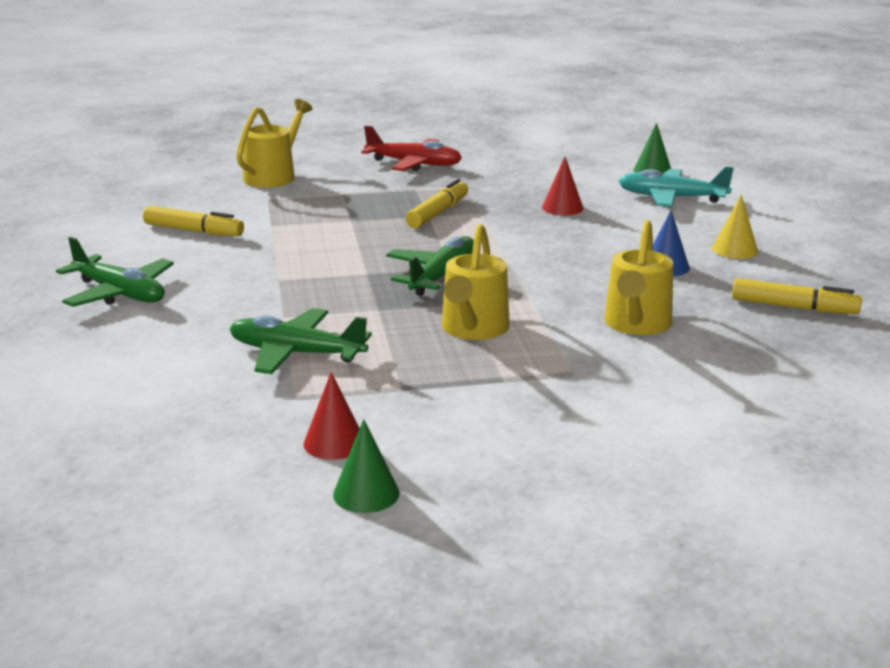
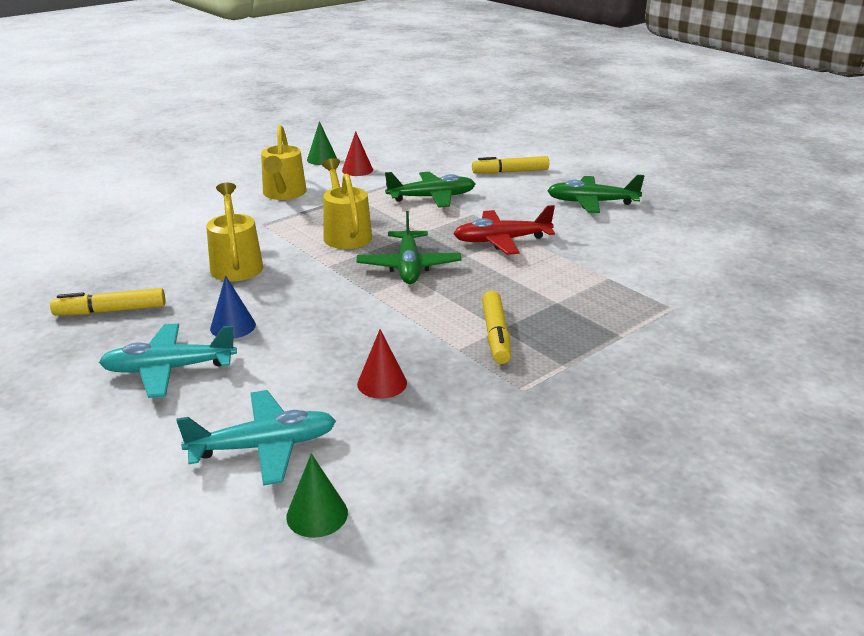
camera: 150 degrees right, 5 degrees up
(194, 231) = (650, 256): yellow marker -> yellow marker (510, 172)
(274, 176) = (726, 340): yellow watering can -> yellow watering can (284, 194)
(414, 164) = (630, 414): red plane -> red plane (501, 240)
(735, 250) = (169, 369): yellow cone -> turquoise plane

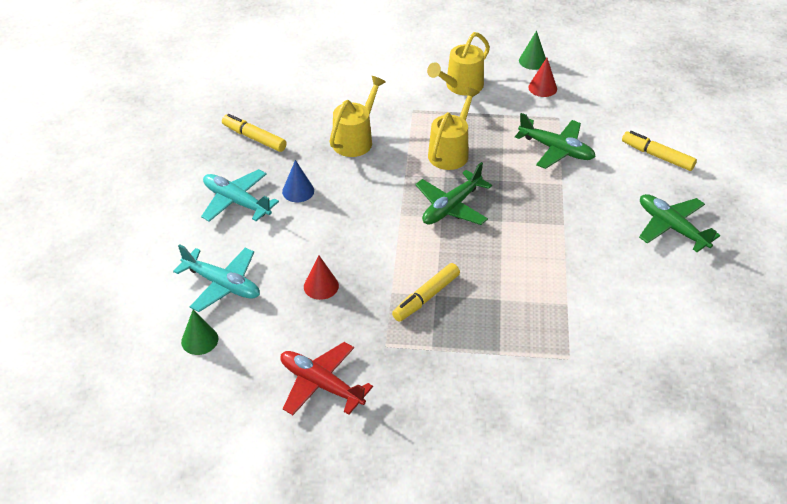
camera: 45 degrees right, 15 degrees up
(501, 240) = (544, 222): red plane -> red plane (321, 384)

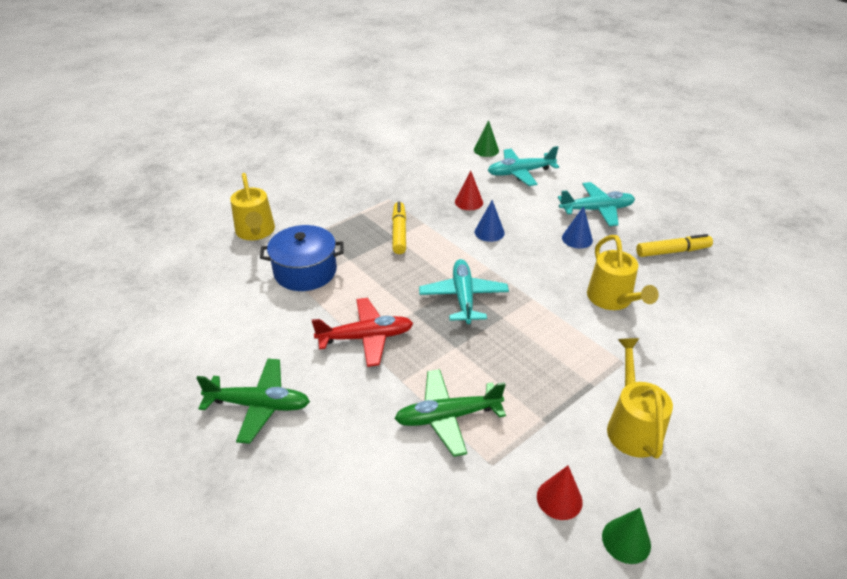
camera: 135 degrees right, 5 degrees down
(321, 384) = (398, 168): red plane -> red plane (366, 337)
(352, 243) = (489, 232): none -> blue cone
(451, 152) = (531, 343): yellow watering can -> yellow watering can (256, 232)
(451, 207) = (463, 297): green plane -> turquoise plane
(550, 313) = (305, 271): none -> blue pot
(657, 156) = (338, 491): yellow marker -> none

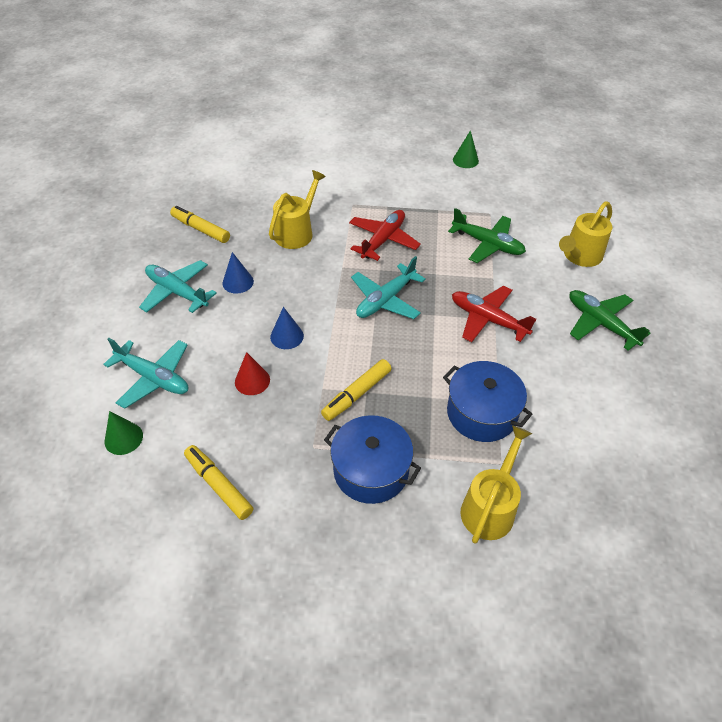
camera: 135 degrees left, 10 degrees up
(343, 208) = (371, 470): none -> blue pot
(413, 163) = (218, 485): none -> yellow marker
(541, 345) = (383, 240): none -> red plane
(559, 499) = (474, 185): red cone -> none
(632, 426) = (398, 183): yellow watering can -> yellow watering can (579, 256)

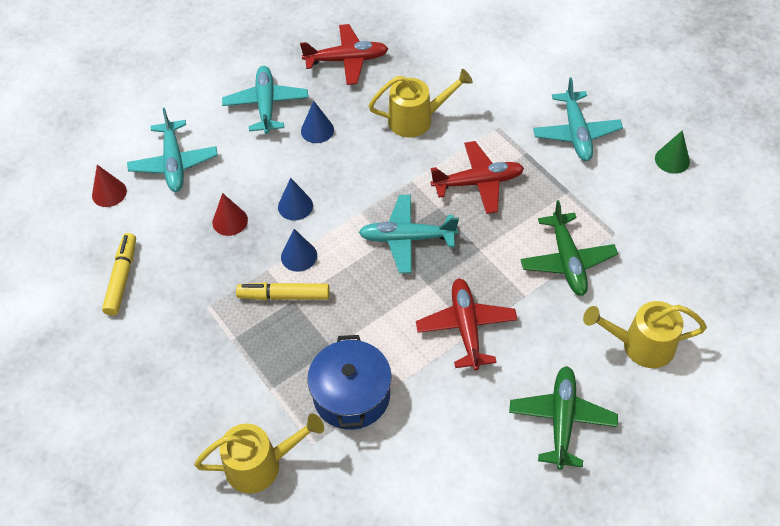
camera: 50 degrees right, 5 degrees up
(123, 438) = (109, 193): green cone -> red cone
(200, 229) = (347, 60): yellow marker -> red plane
(332, 363) = (299, 256): none -> blue cone
(371, 470) = (220, 360): blue pot -> none
(399, 179) = (576, 133): none -> turquoise plane

